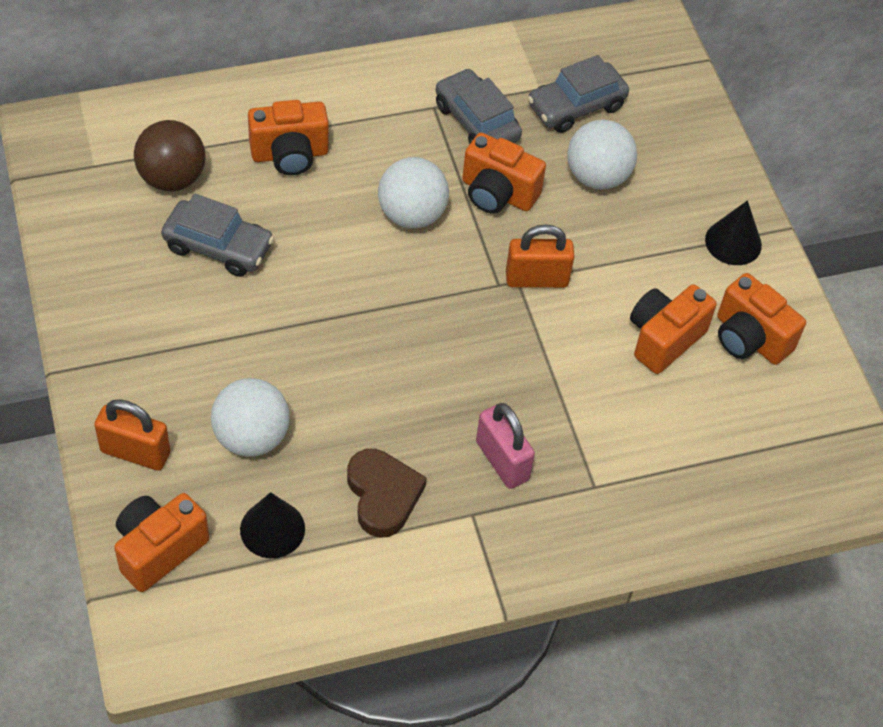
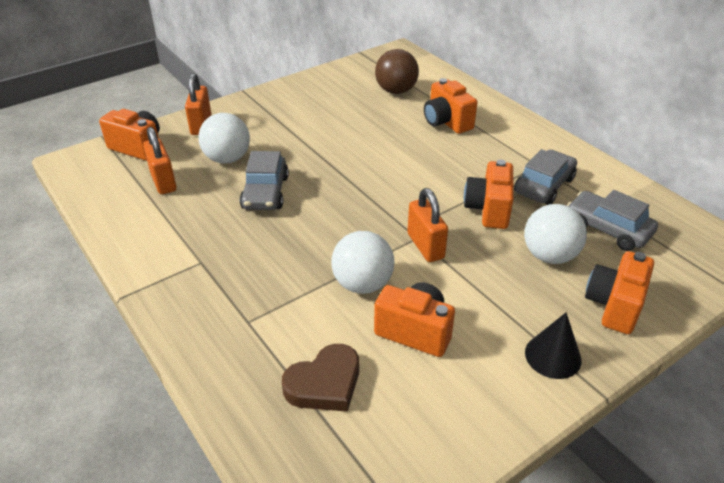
camera: 75 degrees right, 15 degrees down
(218, 246) = (358, 116): grey car -> grey car (265, 192)
(272, 529) = (163, 182): black cone -> orange padlock
(383, 495) = (202, 218): brown heart -> brown heart (324, 383)
(412, 215) = (438, 177): white ball -> white ball (362, 284)
(502, 461) = (252, 266): pink padlock -> none
(749, 338) = (452, 392): orange camera -> orange camera (614, 306)

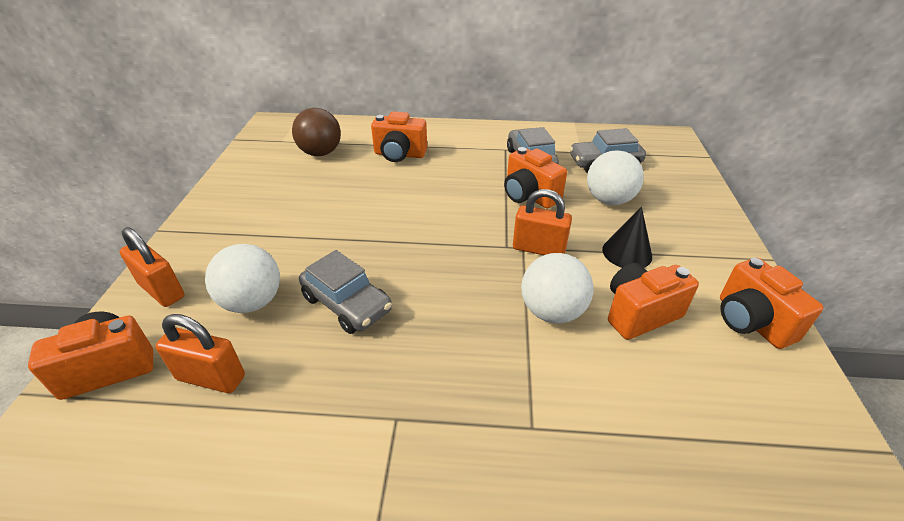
camera: 50 degrees left, 0 degrees up
(324, 383) = (667, 413): brown heart -> none
(553, 356) = (717, 259): black cone -> black cone (627, 253)
(614, 306) = (684, 204): orange camera -> orange camera (751, 322)

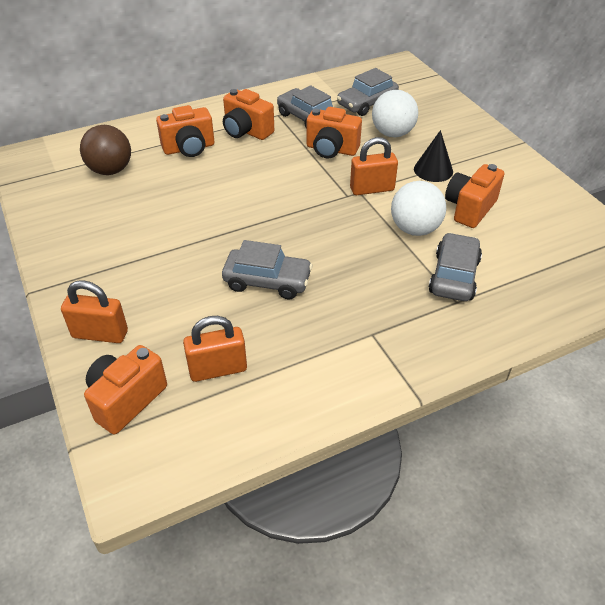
camera: 30 degrees left, 5 degrees up
(252, 302) = (190, 310): white ball -> none
(554, 391) = (454, 276): none -> grey car
(751, 322) = (535, 188): orange camera -> orange camera (246, 131)

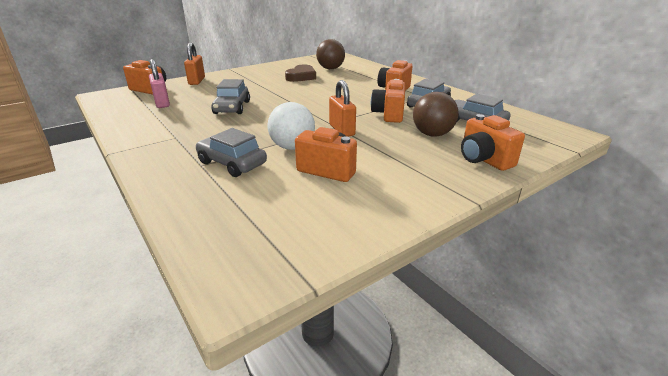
camera: 80 degrees right, 15 degrees down
(141, 204) = (301, 77): none -> brown heart
(189, 148) = (363, 80): orange camera -> orange camera (484, 160)
(218, 369) = (162, 103): orange padlock -> pink padlock
(392, 133) = (432, 134): white ball -> brown ball
(433, 170) = (384, 152): black cone -> none
(454, 276) = (232, 163): grey car -> grey car turned 150 degrees counterclockwise

